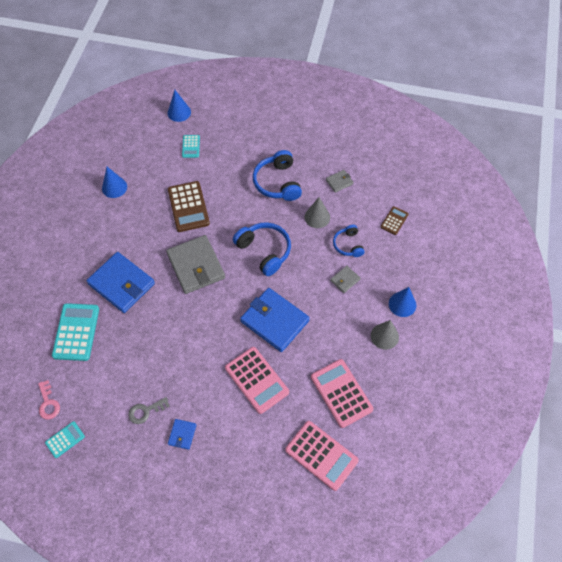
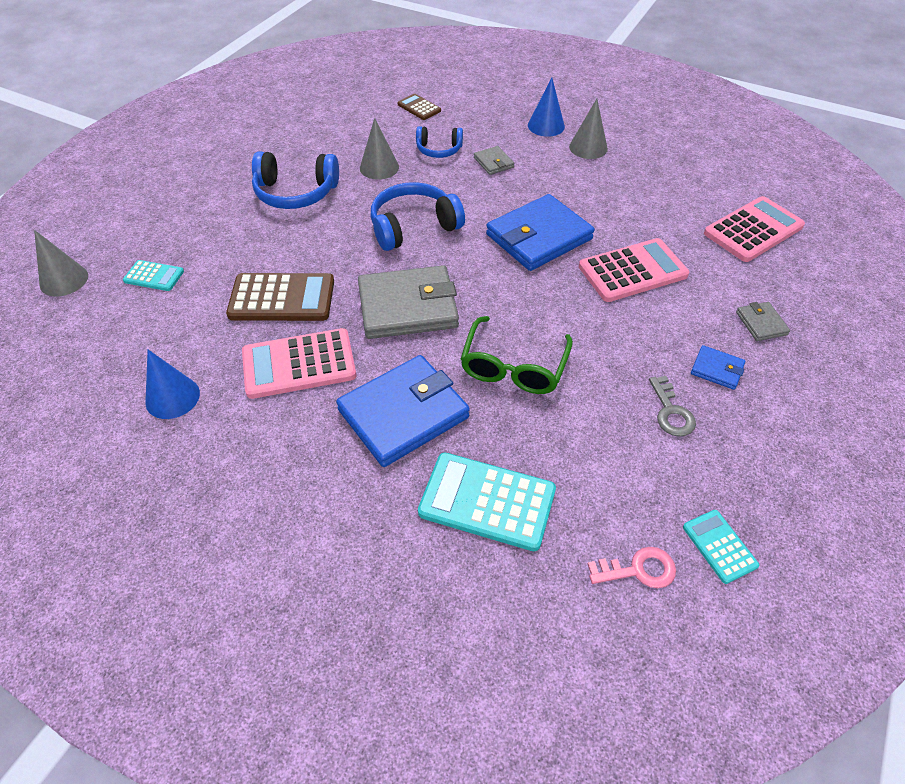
camera: 75 degrees left, 10 degrees down
(162, 327) = (513, 367): none -> green glasses
(179, 112) = (64, 280): blue cone -> grey cone
(339, 182) = (331, 138): grey wallet -> grey wallet (761, 323)
(341, 393) = (664, 197): pink calculator -> pink calculator (299, 364)

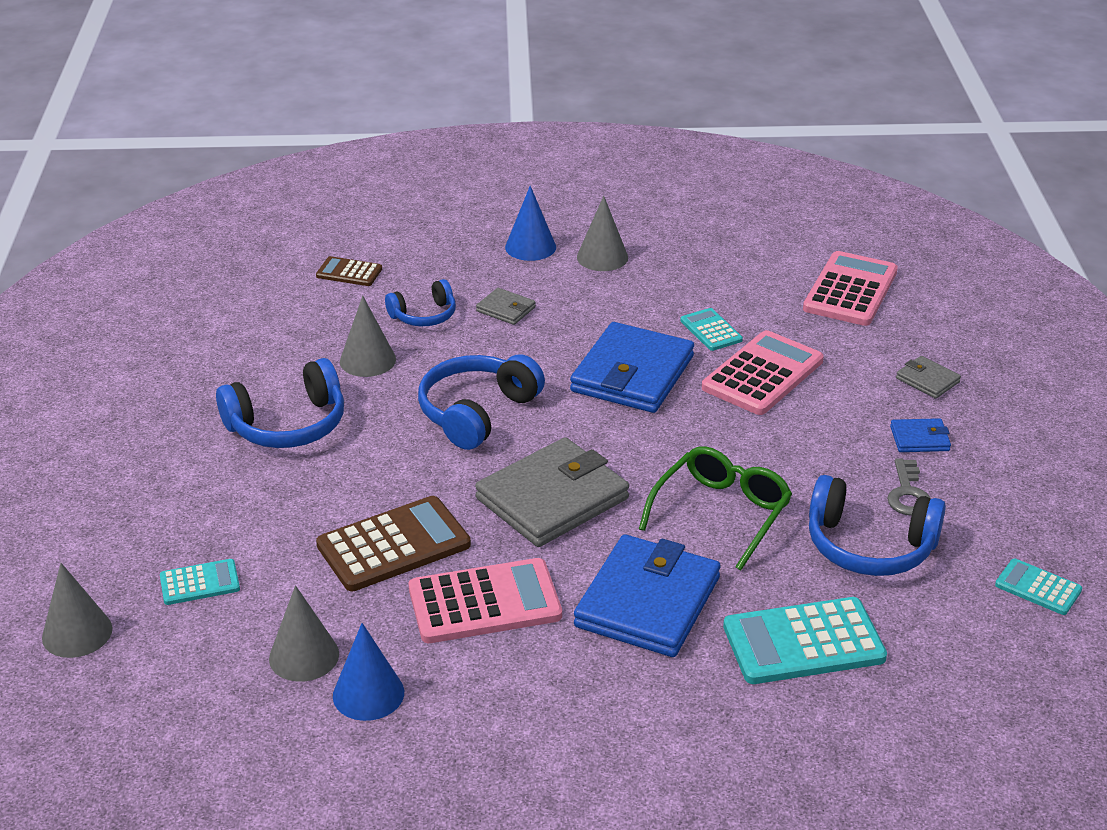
camera: 30 degrees left, 15 degrees down
(162, 352) = (304, 656): none -> grey cone
(299, 364) = (484, 602): pink calculator -> pink calculator turned 150 degrees counterclockwise
(513, 367) = (721, 513): green glasses -> green glasses turned 135 degrees counterclockwise
(604, 443) = (869, 546): none -> blue headphones
(621, 224) = (711, 330): none -> turquoise calculator
(638, 570) = (985, 637): pink key -> none
(671, 411) = (908, 493): grey key -> grey key turned 45 degrees clockwise

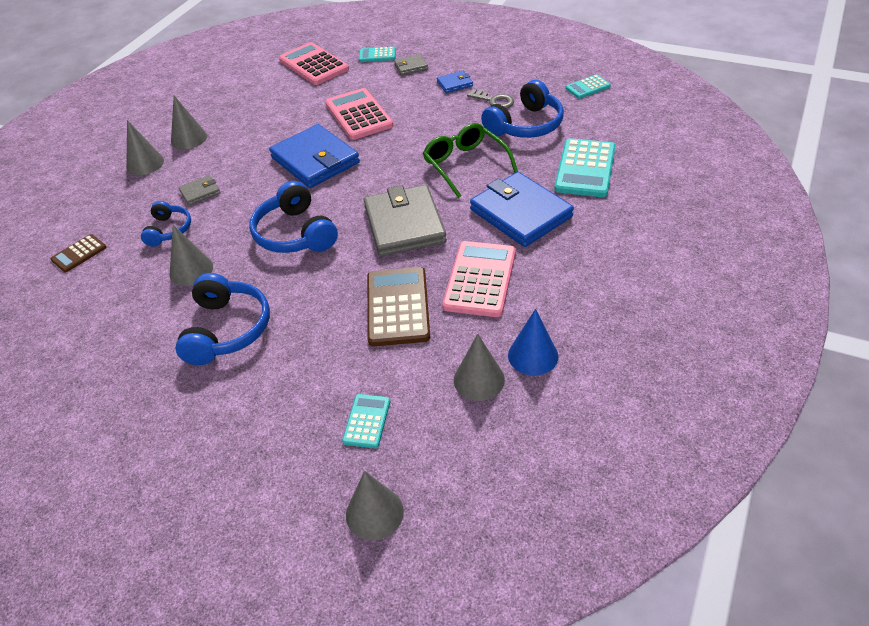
camera: 60 degrees left, 10 degrees up
(530, 247) = (145, 163): blue cone -> grey cone
(711, 330) = (302, 120): turquoise calculator -> turquoise calculator (377, 55)
(919, 439) = (455, 84): blue wallet -> blue wallet turned 45 degrees clockwise

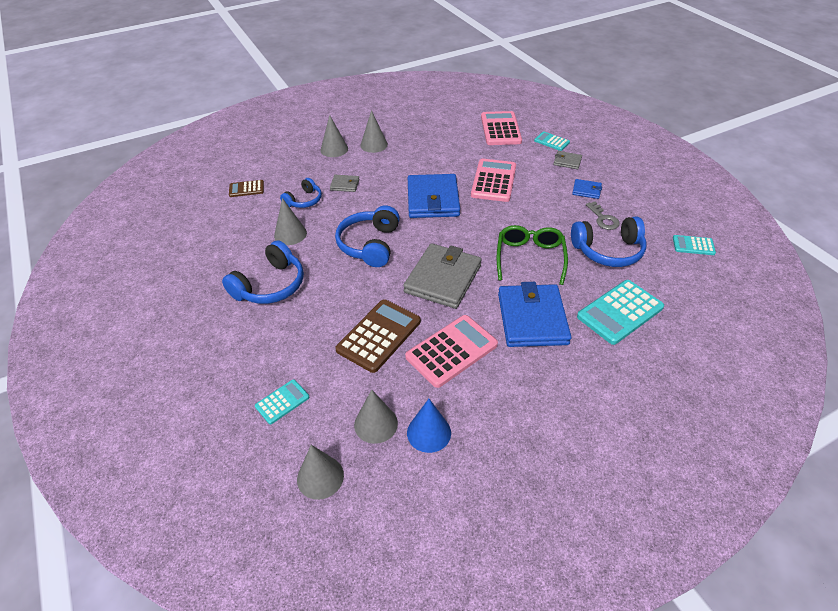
camera: 35 degrees right, 0 degrees up
(374, 513) = (225, 466): grey cone -> grey cone (320, 477)

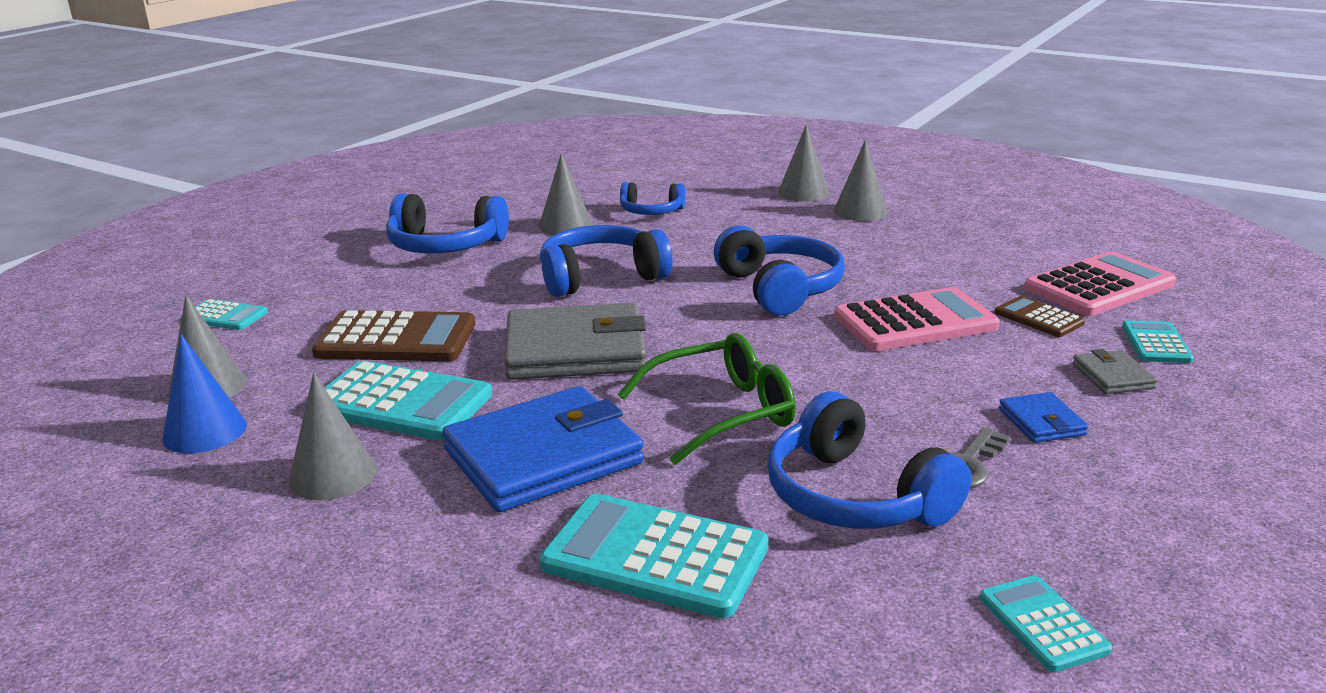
camera: 60 degrees right, 20 degrees down
(246, 189) = (632, 177): brown calculator -> brown calculator (1038, 318)
(320, 477) = (95, 377): grey cone -> grey cone (332, 475)
(345, 185) = (725, 223): grey wallet -> none
(433, 199) = (779, 288): blue wallet -> blue headphones
(451, 351) = (400, 403): pink calculator -> turquoise calculator

